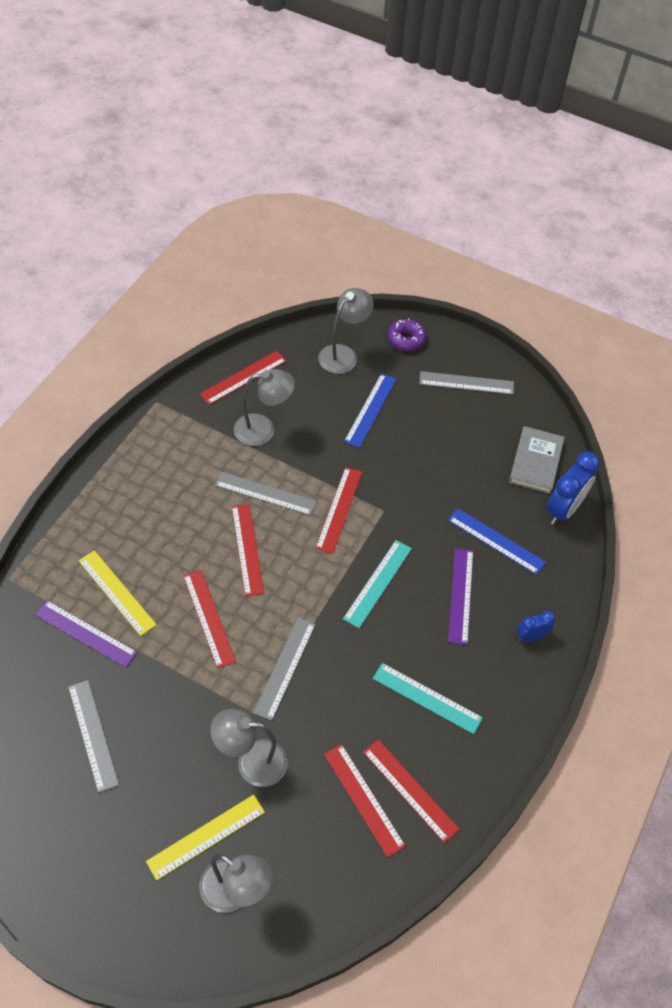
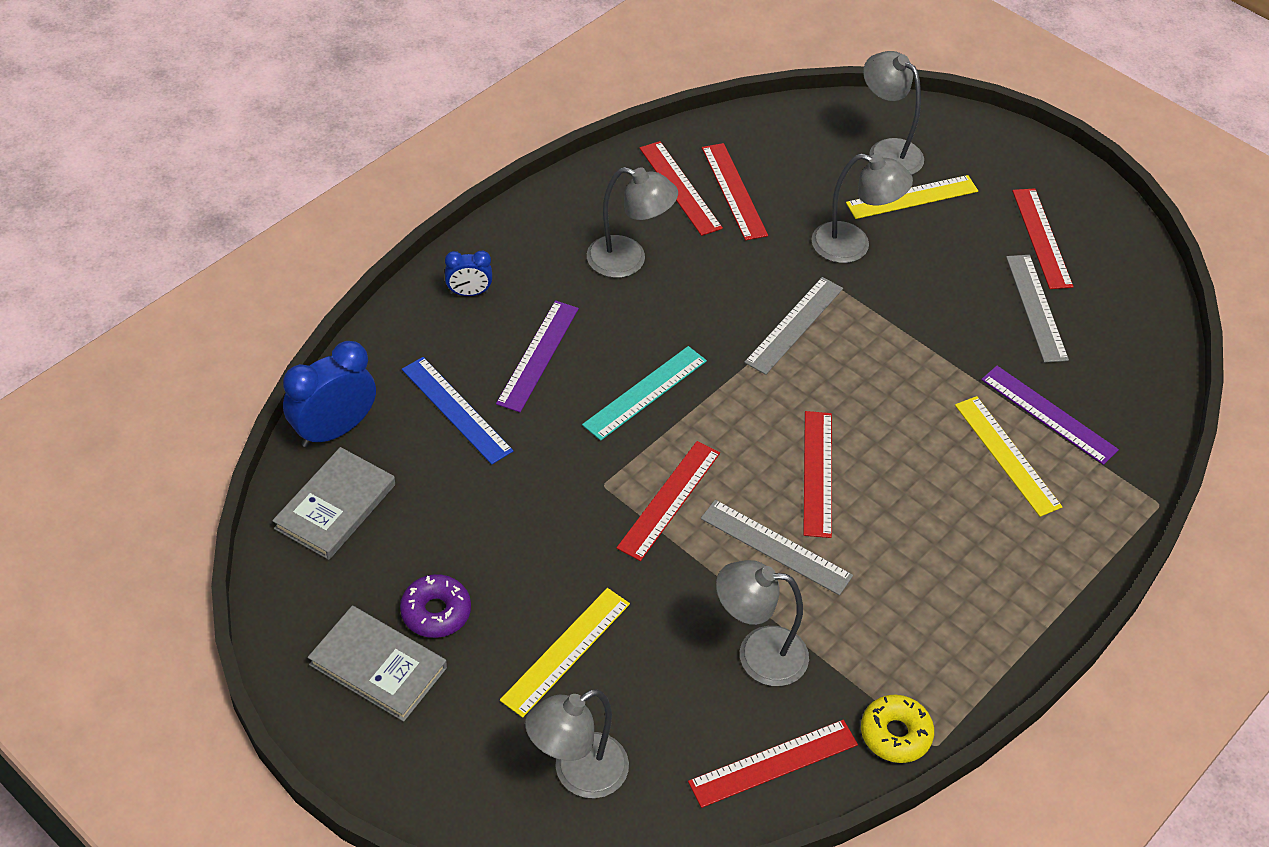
camera: 165 degrees left, 5 degrees down
(179, 403) = (895, 734): none -> yellow donut
(208, 618) = (884, 399): red ruler -> red ruler (1042, 238)
(370, 410) = (566, 651): blue ruler -> yellow ruler
(406, 339) = (448, 782): purple donut -> purple donut (436, 612)
(427, 698) = (628, 260): turquoise ruler -> grey lamp
(466, 383) = (378, 666): grey ruler -> grey book

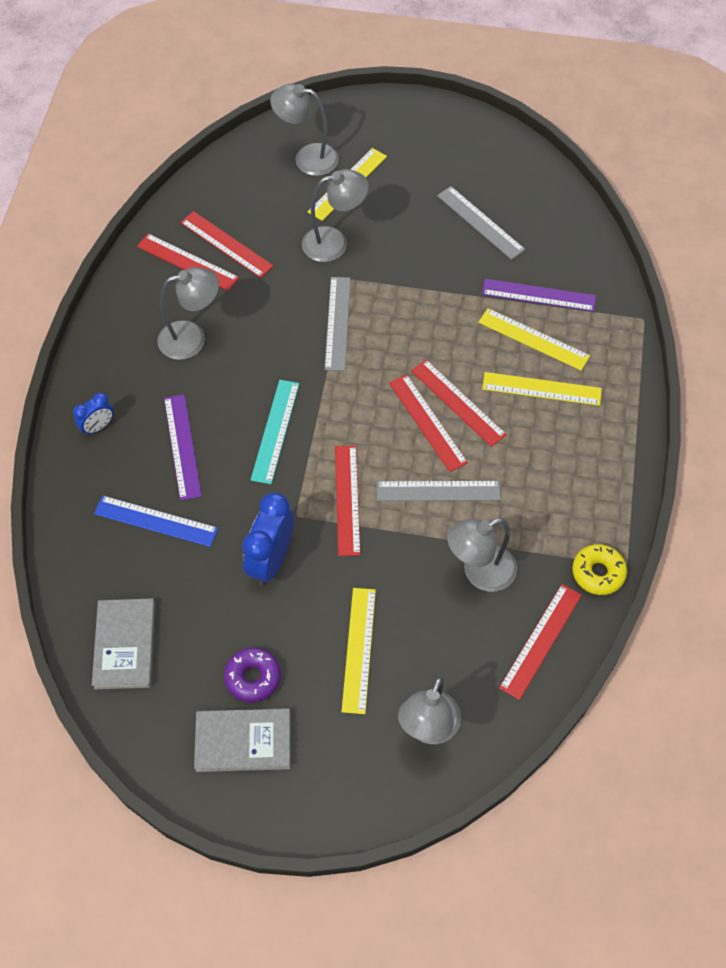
camera: 30 degrees left, 10 degrees up
(334, 430) = (80, 589): blue clock -> blue clock (271, 560)
(976, 510) = (541, 389): none -> yellow ruler
(1042, 238) = (449, 169): red ruler -> red ruler (458, 402)

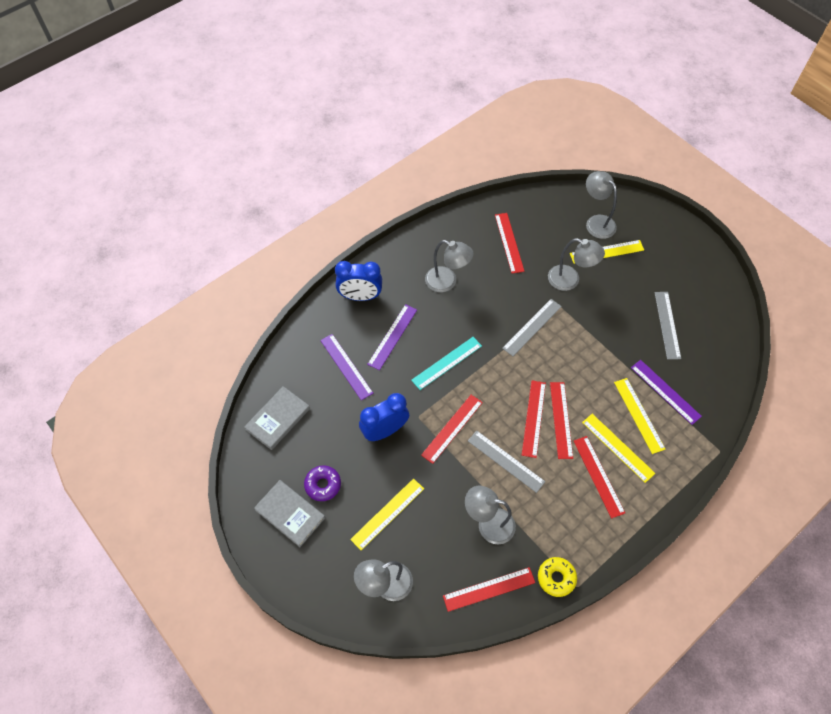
camera: 40 degrees right, 0 degrees up
(98, 427) = (360, 296): blue clock -> blue clock, size x1.82
(156, 521) = (346, 366): blue ruler -> purple ruler
(187, 262) = (480, 239): red ruler -> red ruler (598, 476)

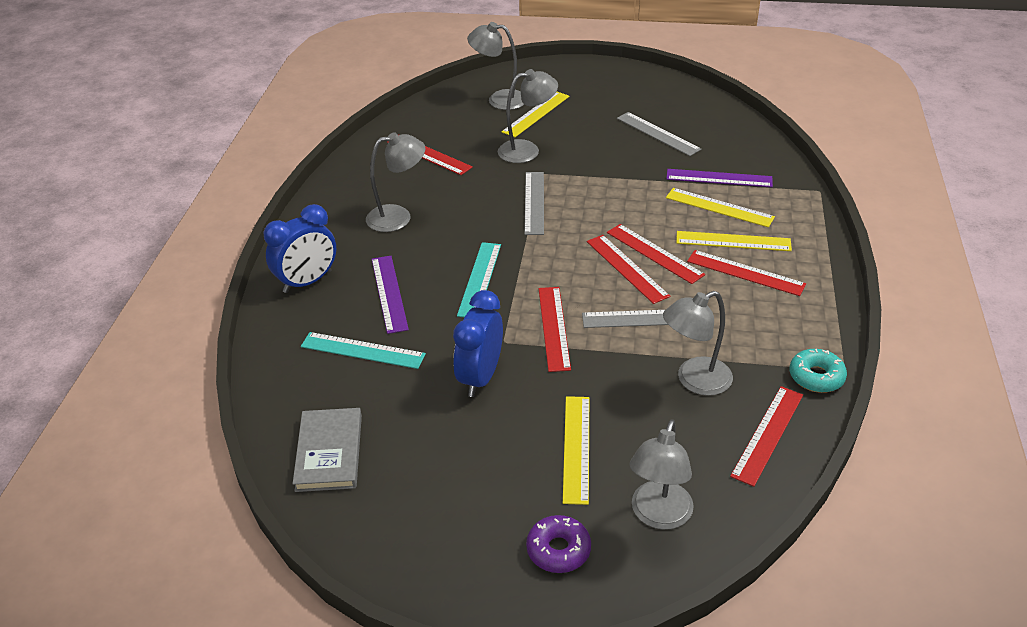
camera: 40 degrees left, 20 degrees down
(290, 514) = (457, 534): grey book -> none
(323, 485) = (465, 476): purple donut -> purple donut (558, 550)
(346, 366) = (363, 350): purple ruler -> turquoise ruler
(556, 578) = (816, 377): yellow donut -> turquoise donut

